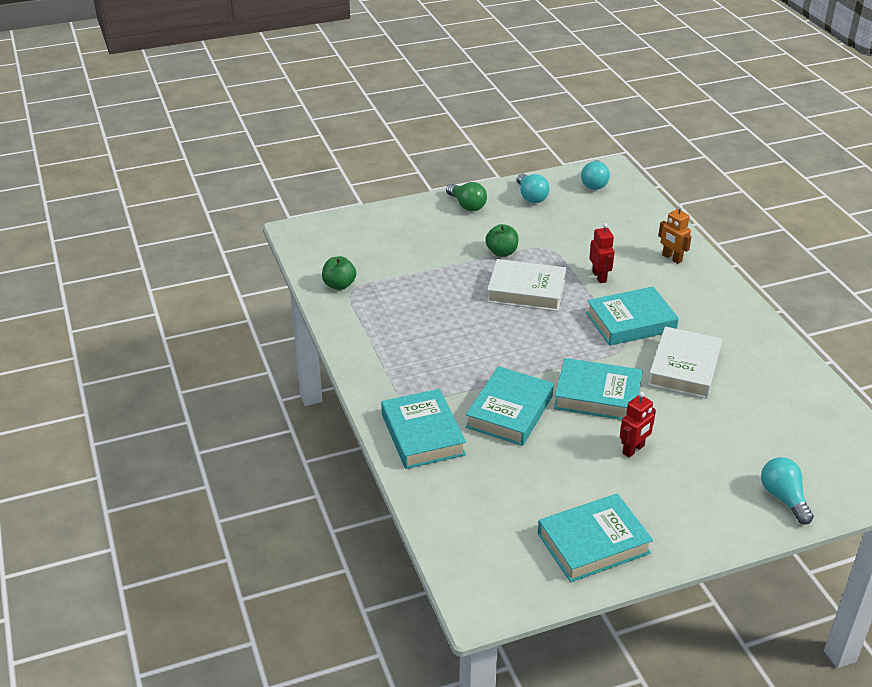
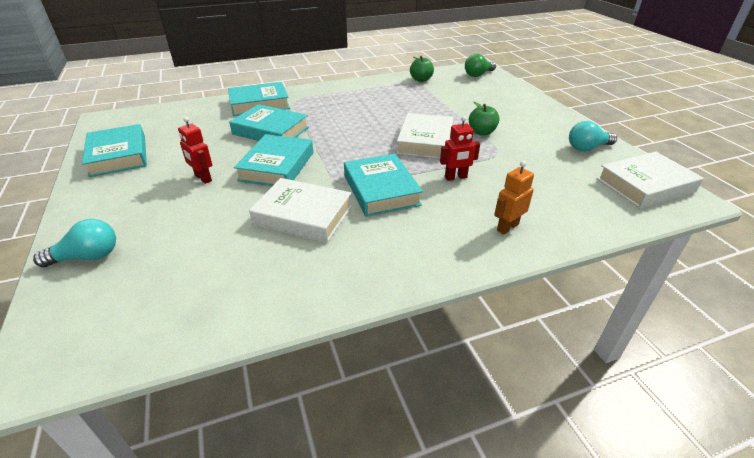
camera: 90 degrees right, 0 degrees up
(467, 205) = (551, 119): green light bulb -> green light bulb (478, 75)
(594, 183) = (645, 185): turquoise light bulb -> white book

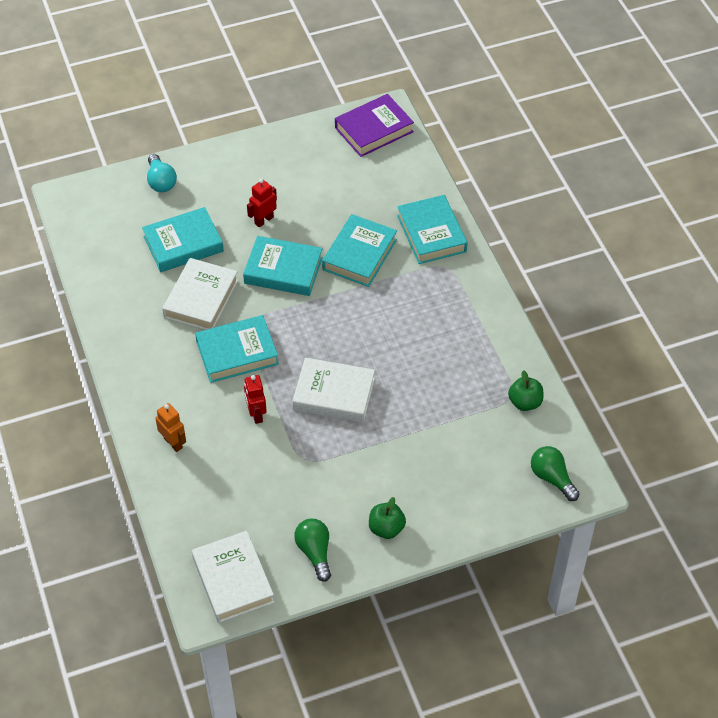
camera: 90 degrees right, 15 degrees up
(119, 155) = (307, 149): turquoise book -> turquoise book (183, 244)
(121, 125) = (374, 130): none -> purple book
(482, 132) = (356, 452): green apple -> green apple (386, 528)
(587, 148) = (315, 552): turquoise light bulb -> green light bulb

